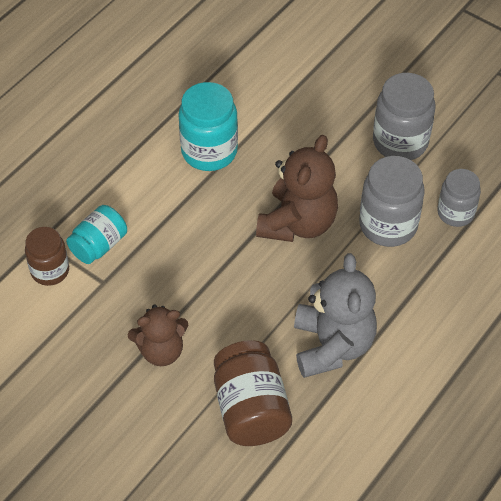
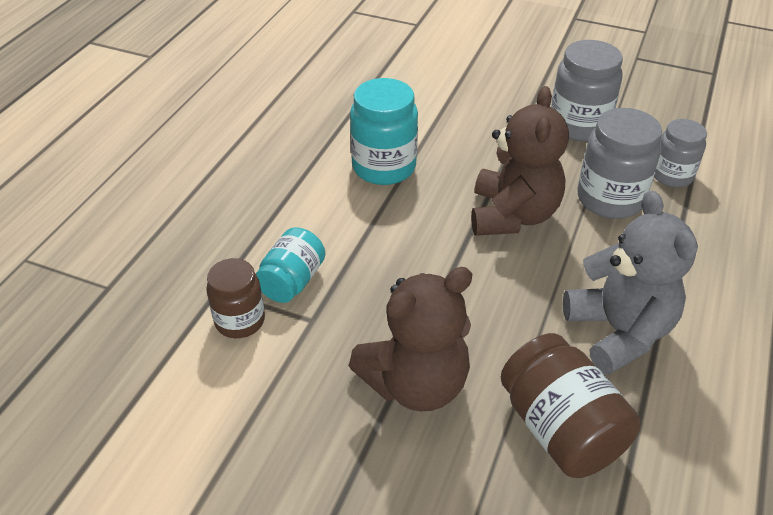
camera: 15 degrees left, 10 degrees down
(161, 351) = (415, 384): brown teddy bear -> brown teddy bear, size x1.53

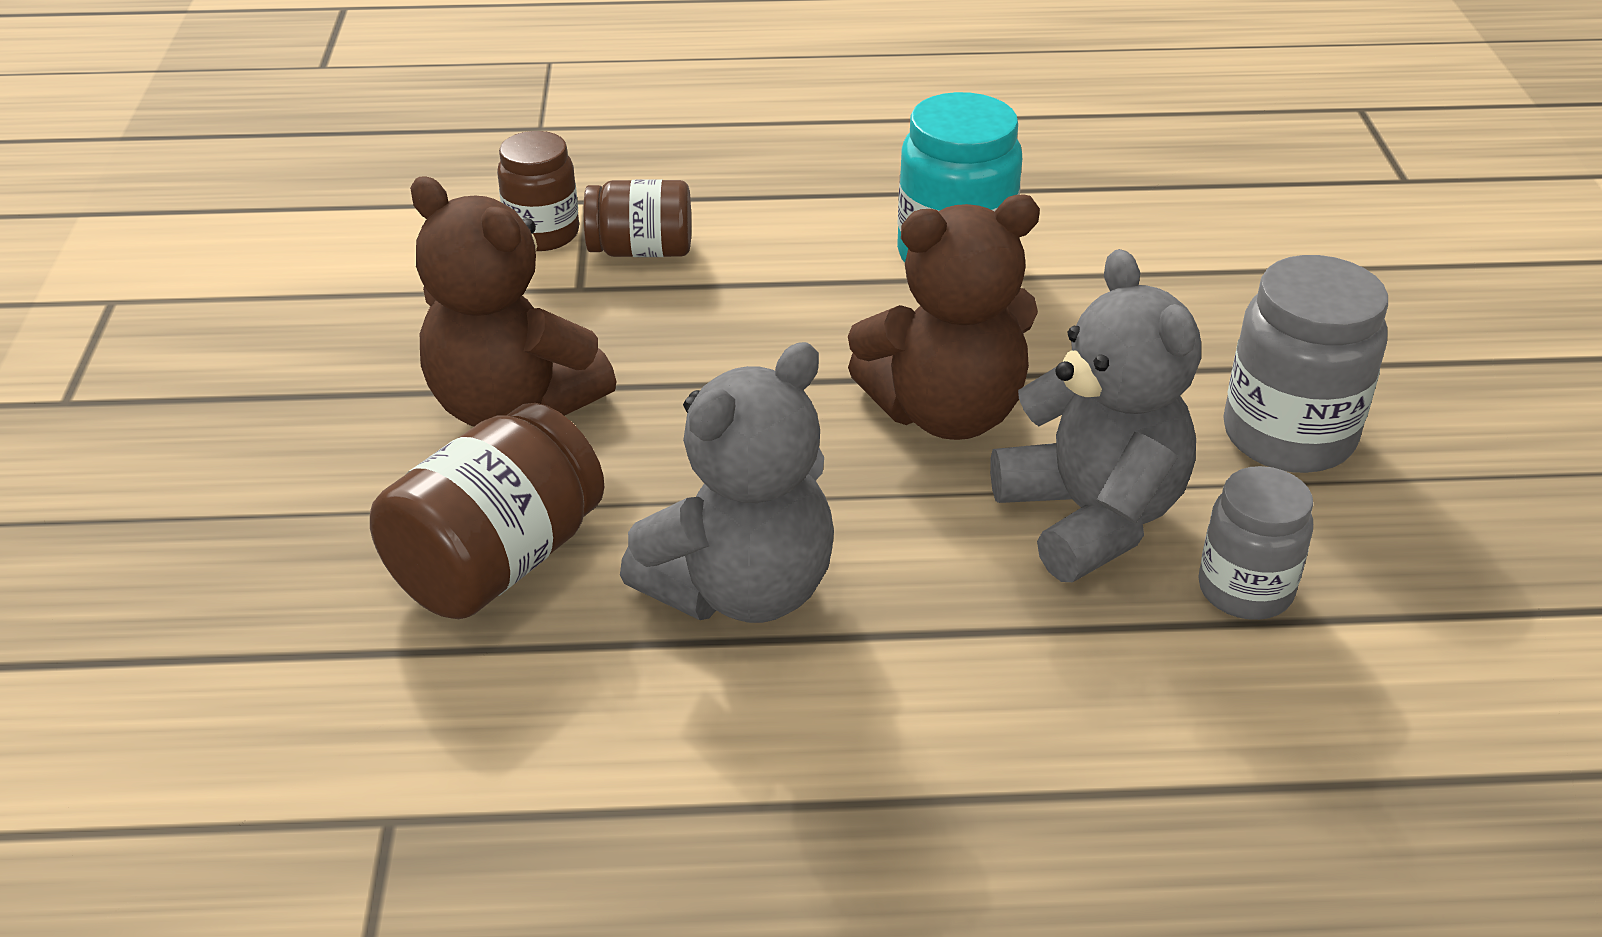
camera: 65 degrees right, 5 degrees down
(292, 281) = (641, 250): turquoise jar -> brown jar
(610, 199) = (1091, 518): grey jar -> grey teddy bear

